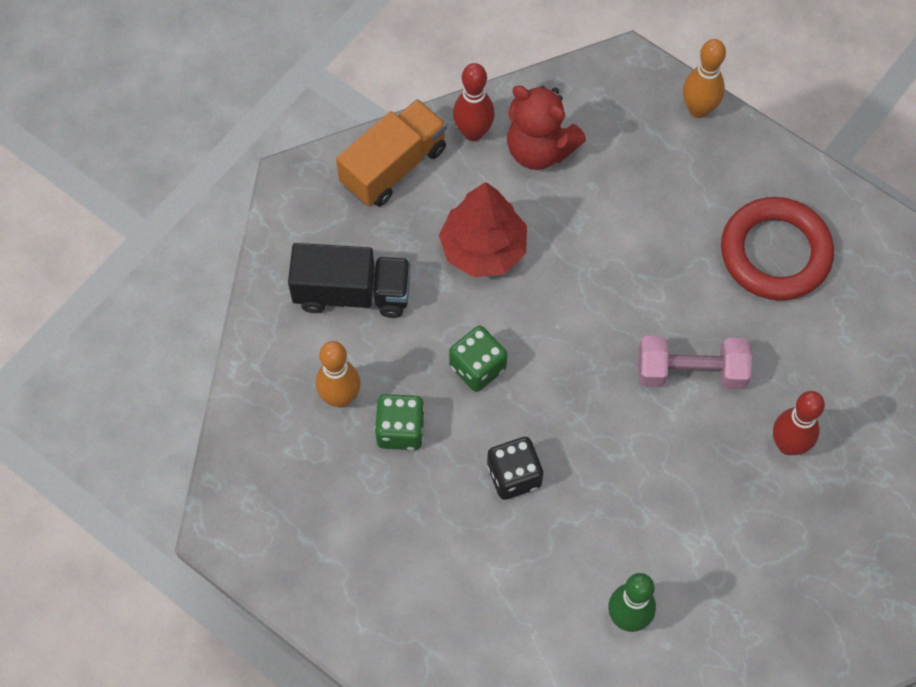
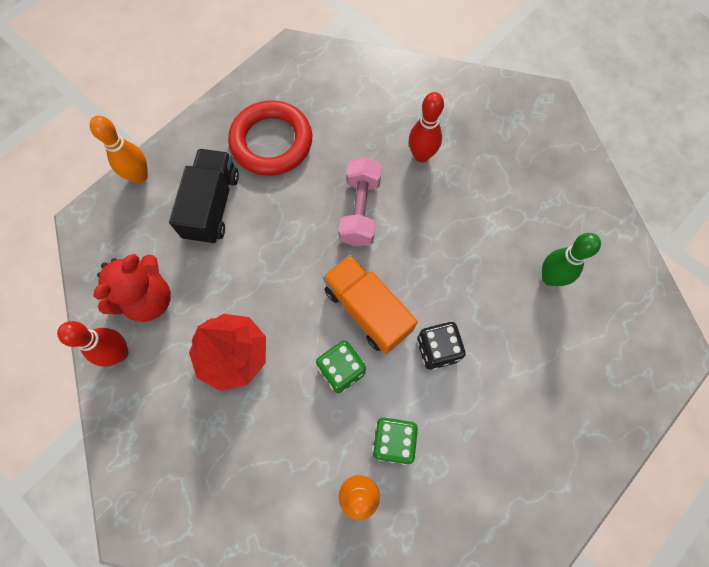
camera: 85 degrees left, 5 degrees up
(352, 293) = (258, 476): black truck -> black truck (212, 206)
(393, 166) = (137, 428): orange truck -> orange truck (367, 310)

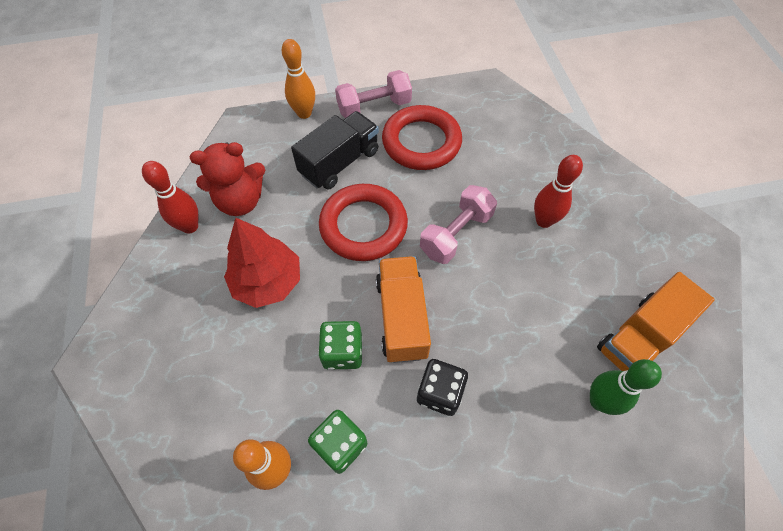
camera: 35 degrees right, 10 degrees down
(202, 131) = (374, 107): none -> pink dumbbell
(278, 252) = (363, 226): none -> red ring
(547, 209) = (639, 336): none -> orange truck

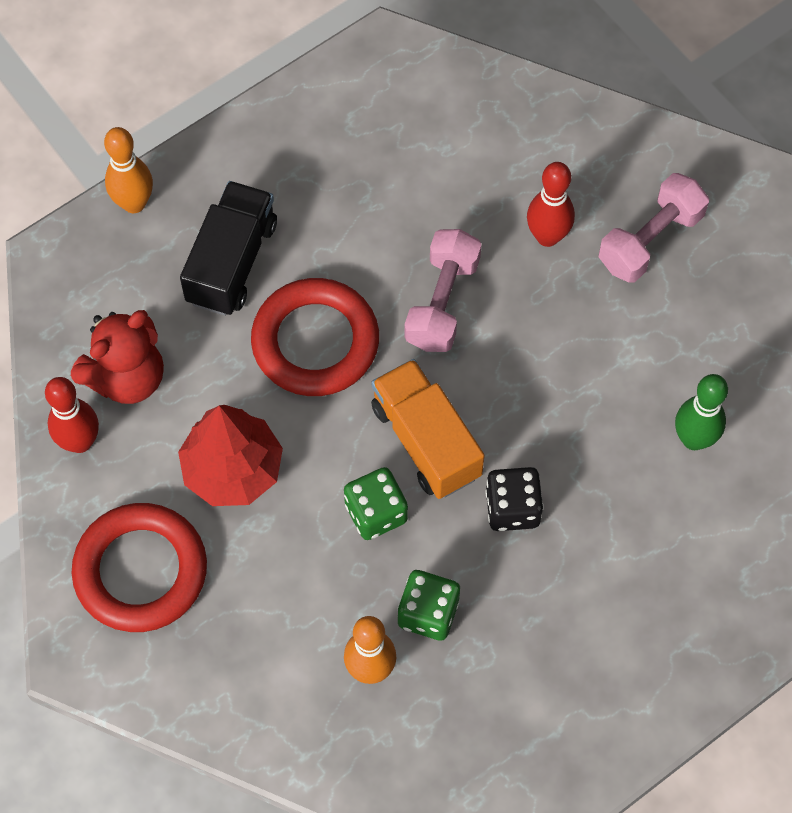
camera: 25 degrees left, 5 degrees up
(374, 107) = (233, 151): pink dumbbell -> pink dumbbell (650, 240)
(421, 142) = (331, 182): red ring -> red ring (141, 571)
(639, 336) = (715, 343): orange truck -> none

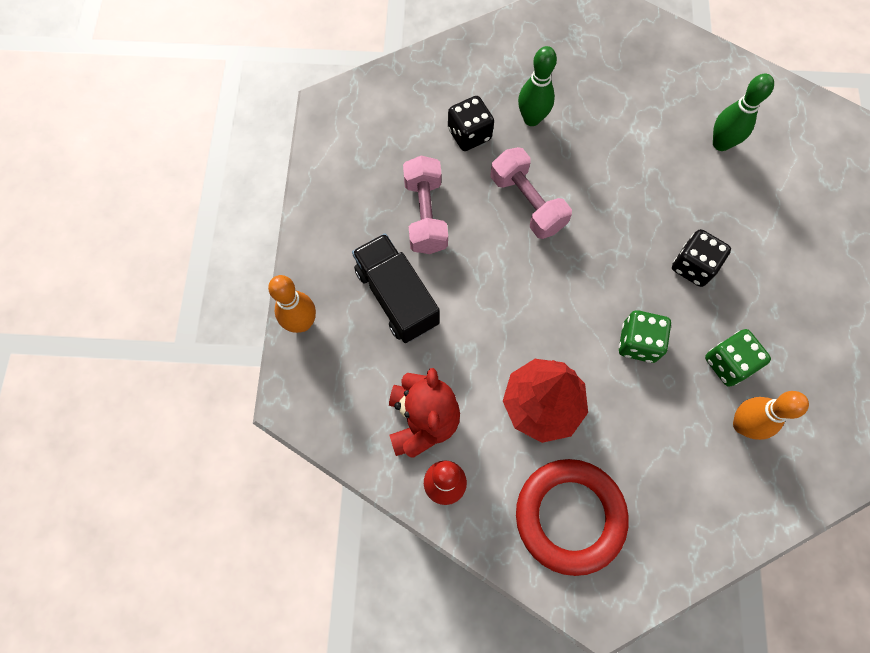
camera: 50 degrees left, 5 degrees up
(315, 342) = (494, 290): red ring -> none
(426, 441) = (612, 279): orange truck -> none
(473, 193) = (469, 134): none -> black dice
(547, 236) = (531, 119): red bowling pin -> green bowling pin
(650, 240) = (579, 73): pink dumbbell -> pink dumbbell (425, 215)

